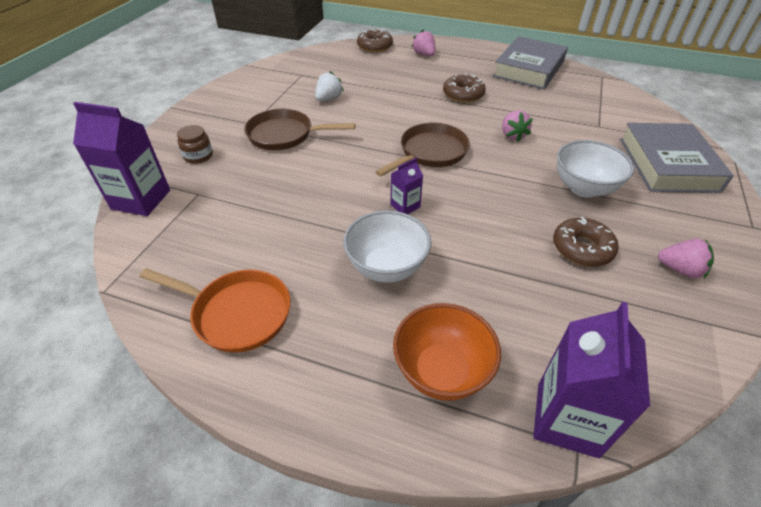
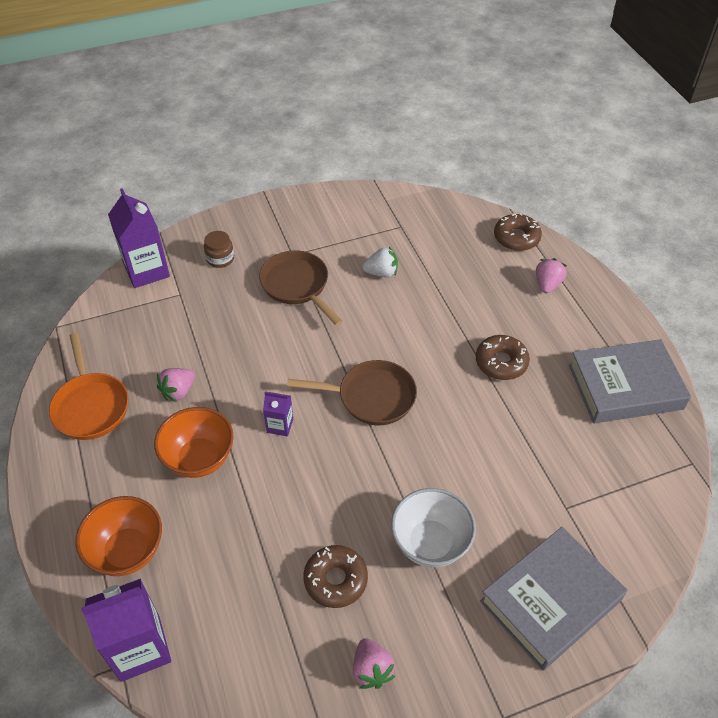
camera: 50 degrees right, 5 degrees up
(386, 267) = (199, 458): white bowl -> orange bowl
(512, 135) = (465, 442): pink strawberry -> pink strawberry (178, 391)

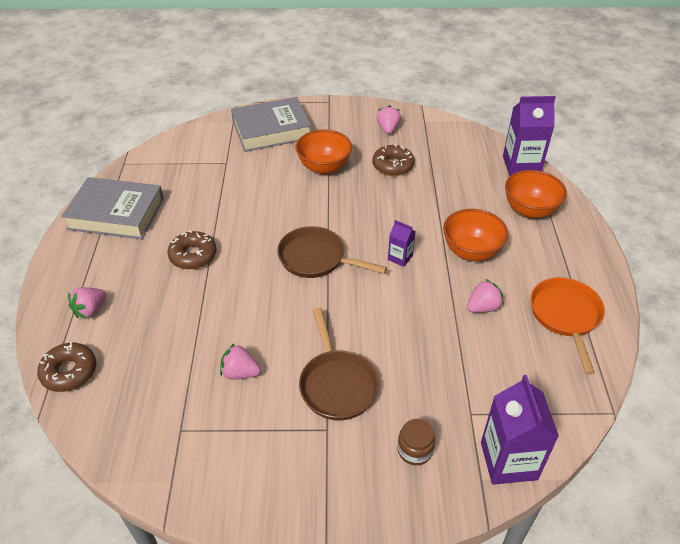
camera: 160 degrees left, 5 degrees down
(381, 273) = (240, 373): white strawberry -> pink strawberry
(430, 543) = (324, 167): white bowl -> orange bowl

